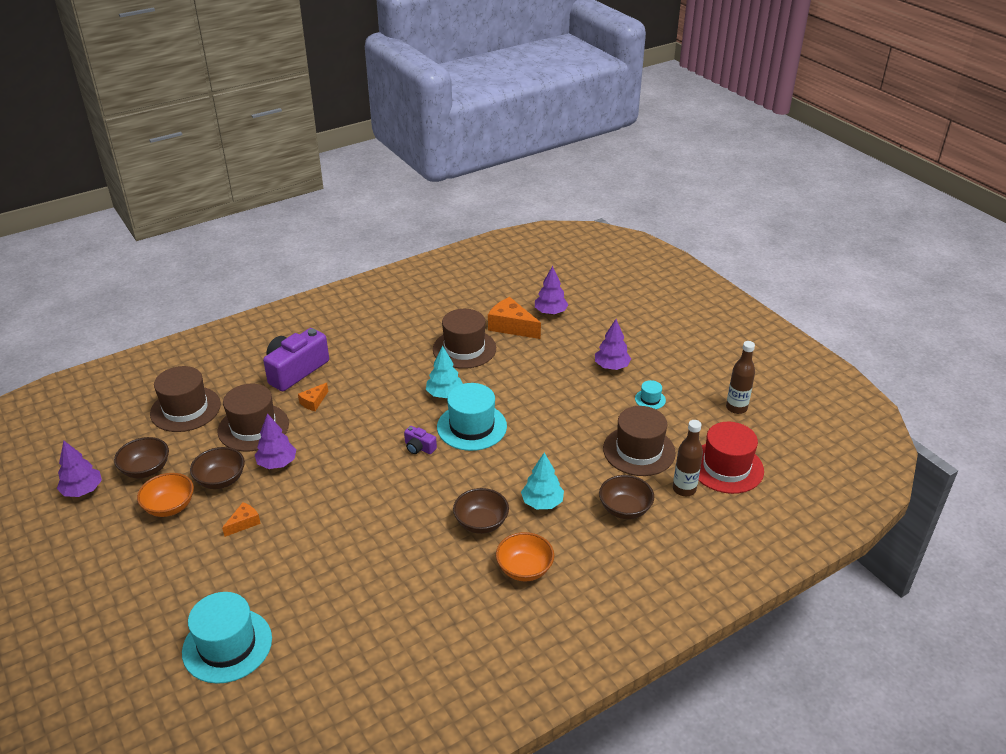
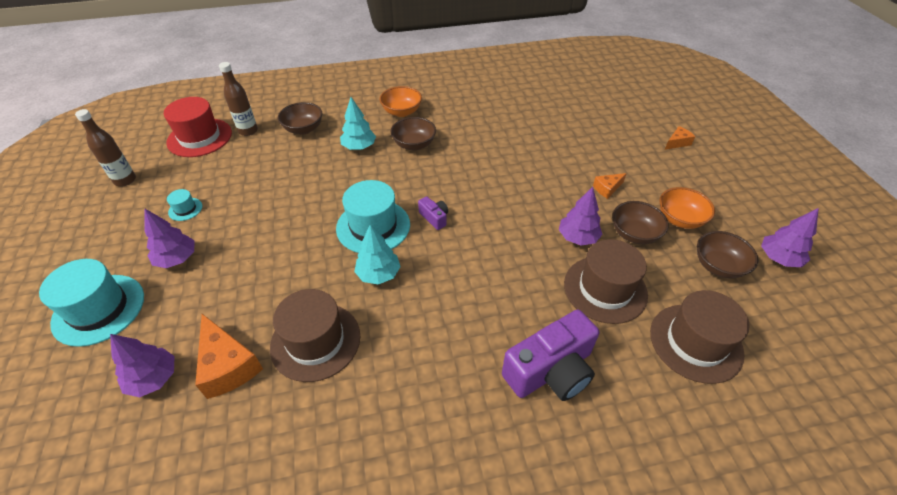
camera: 160 degrees left, 10 degrees up
(227, 645) = (612, 116): turquoise hat -> turquoise hat (99, 309)
(313, 402) = (532, 307): orange cheese -> orange cheese (677, 143)
(639, 451) = (248, 166): brown hat -> none

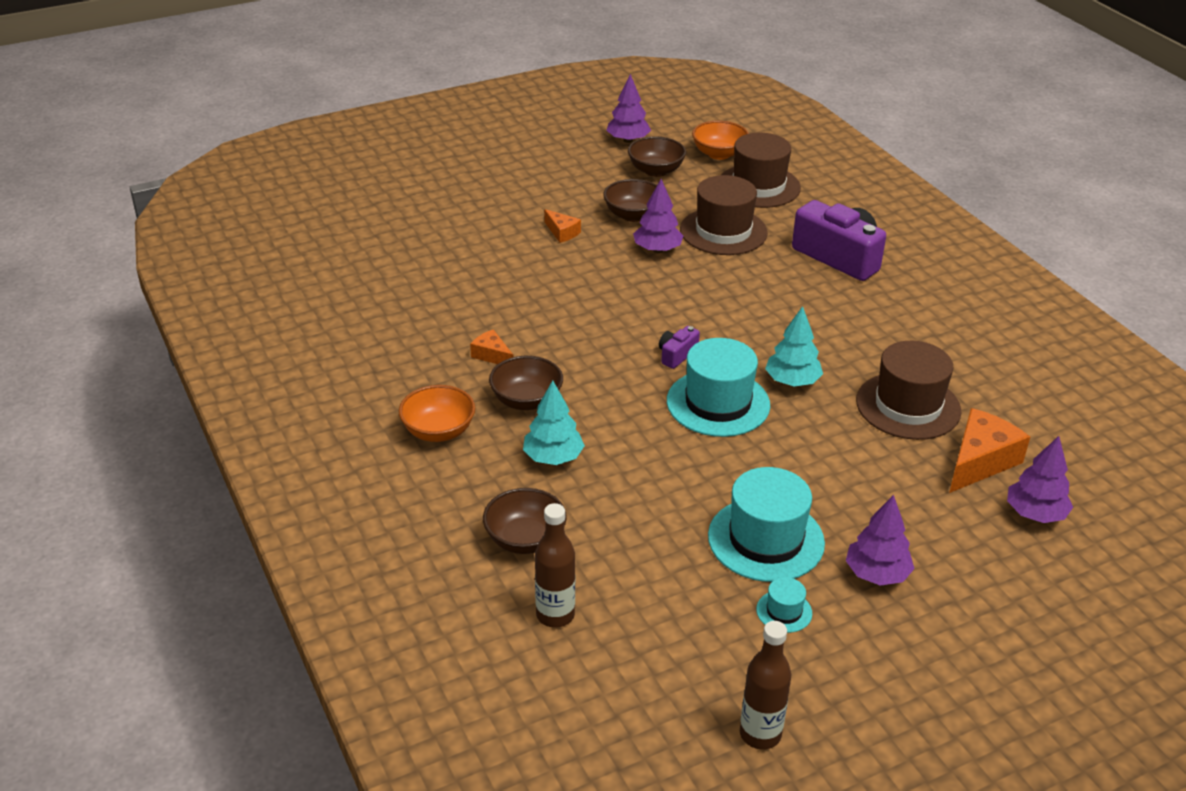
camera: 105 degrees left, 10 degrees down
(99, 309) = (997, 614): turquoise hat -> turquoise hat (766, 539)
(199, 137) = (599, 681): red hat -> none
(677, 143) = (448, 185): orange cheese -> orange cheese (492, 355)
(679, 219) = (595, 188): orange bowl -> orange bowl (719, 154)

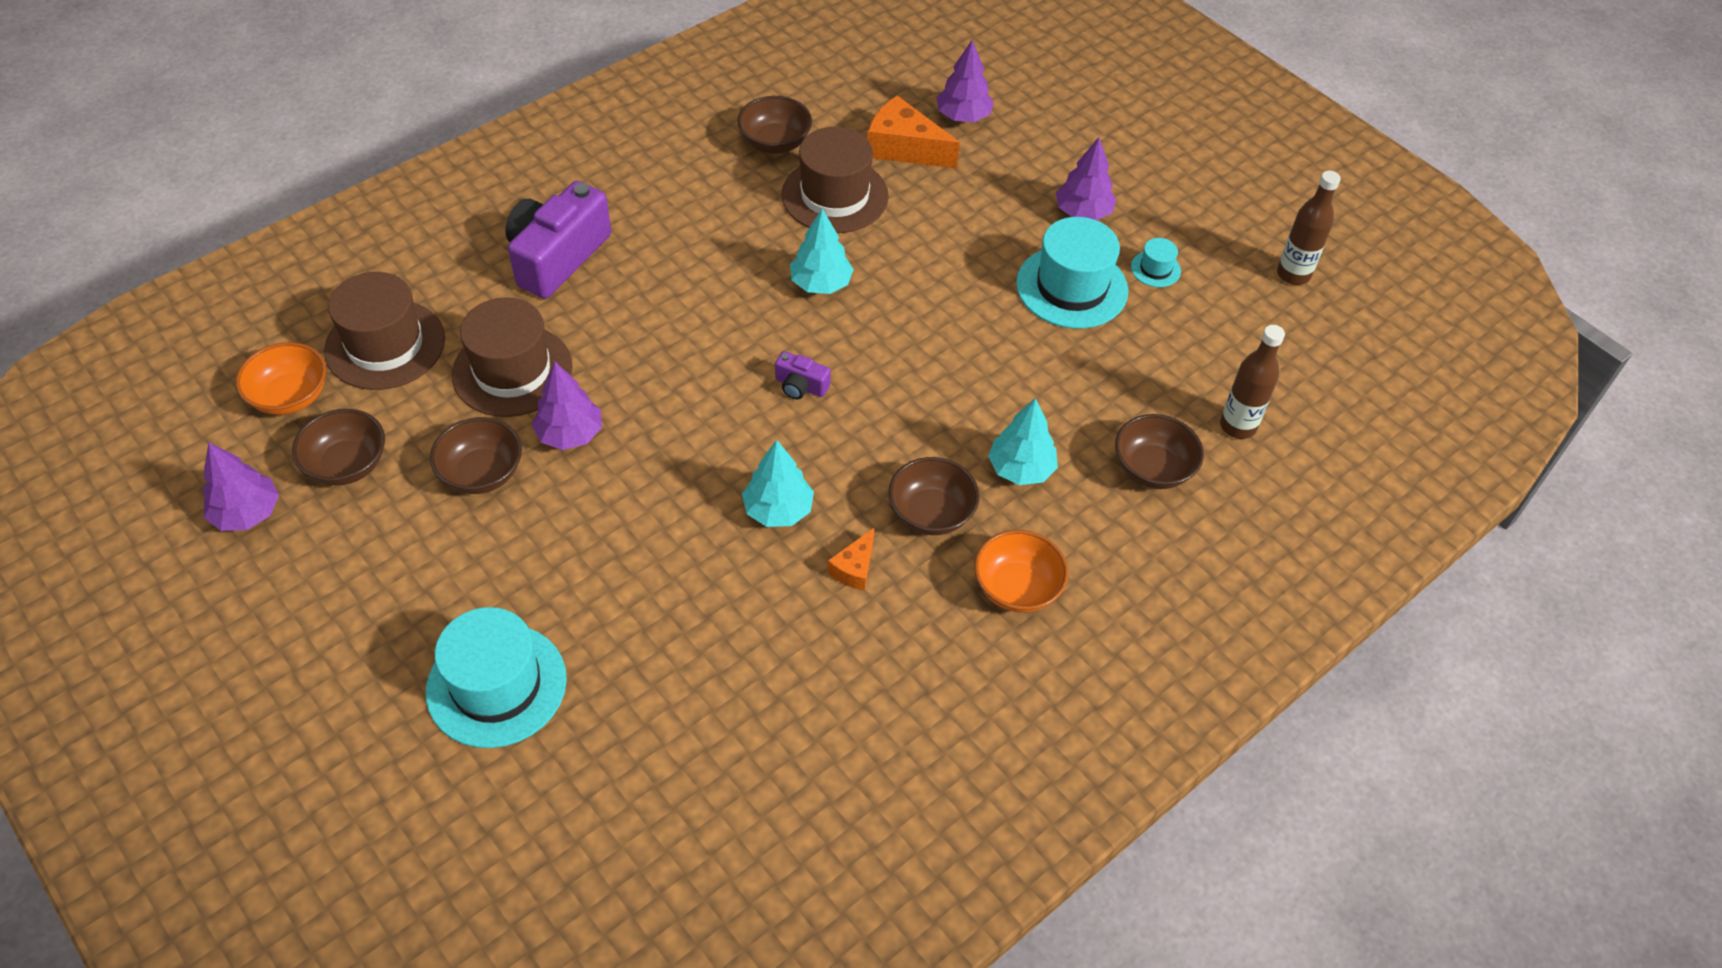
camera: 105 degrees left, 15 degrees up
(558, 328) = (778, 510): none -> turquoise tree
(562, 232) = (542, 549): orange cheese -> none
(718, 403) = (878, 341): turquoise hat -> turquoise hat (496, 685)
(984, 380) = (775, 143): none -> brown bowl

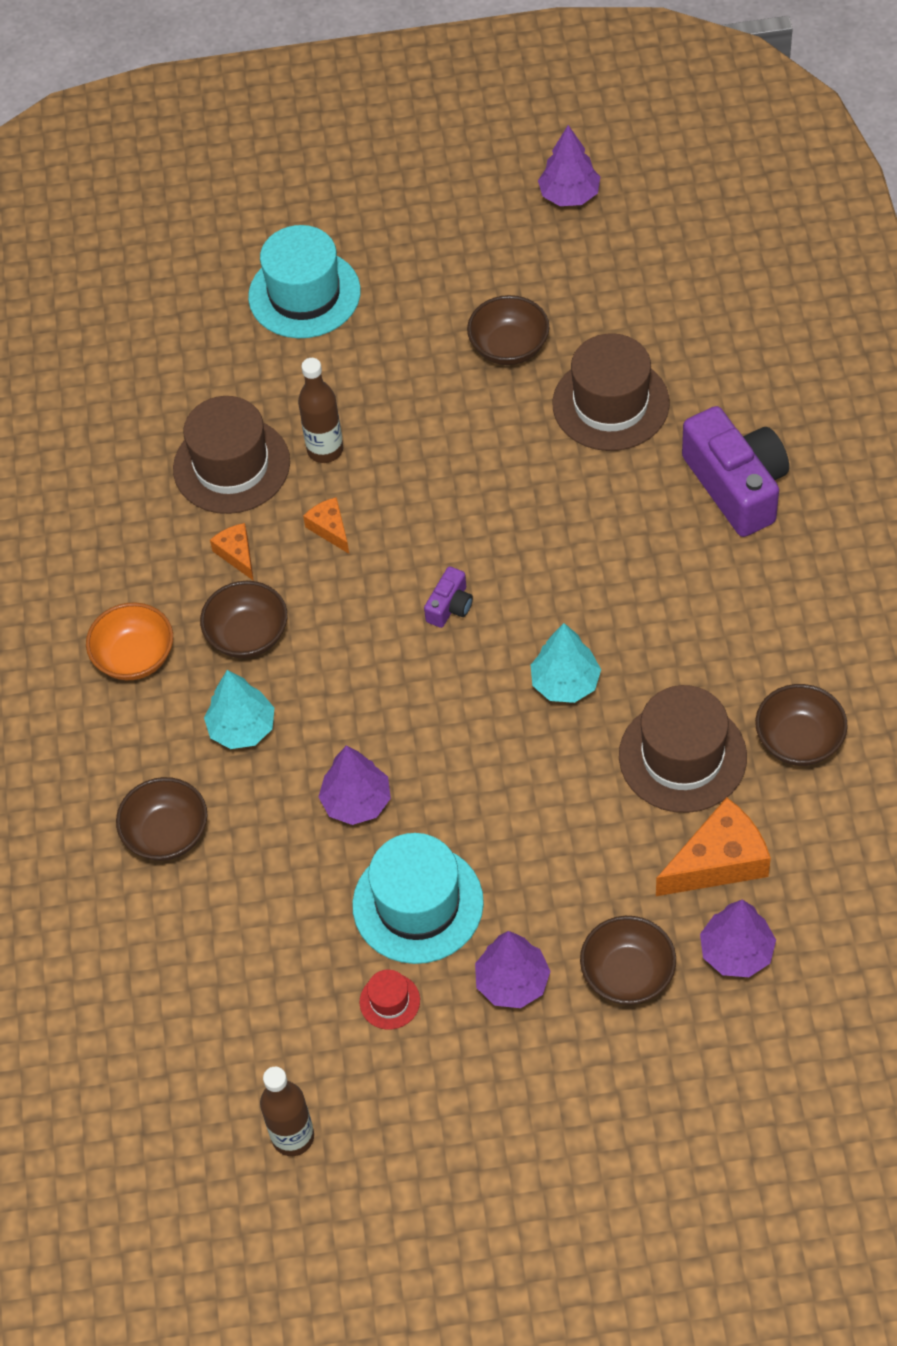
camera: 130 degrees right, 5 degrees up
(290, 396) = (679, 249): orange bowl -> none
(347, 465) = (578, 266): brown bowl -> brown bowl (627, 974)
(385, 345) = (700, 326): brown hat -> brown hat (231, 465)
(570, 434) = (510, 418): purple tree -> purple tree (357, 802)
(778, 510) = (330, 529): turquoise tree -> orange cheese
(800, 386) = (450, 606): purple camera -> purple camera turned 150 degrees clockwise
(1155, 269) = (389, 1001): turquoise hat -> red hat
(1237, 426) = (157, 939): brown bottle -> brown bottle (325, 450)

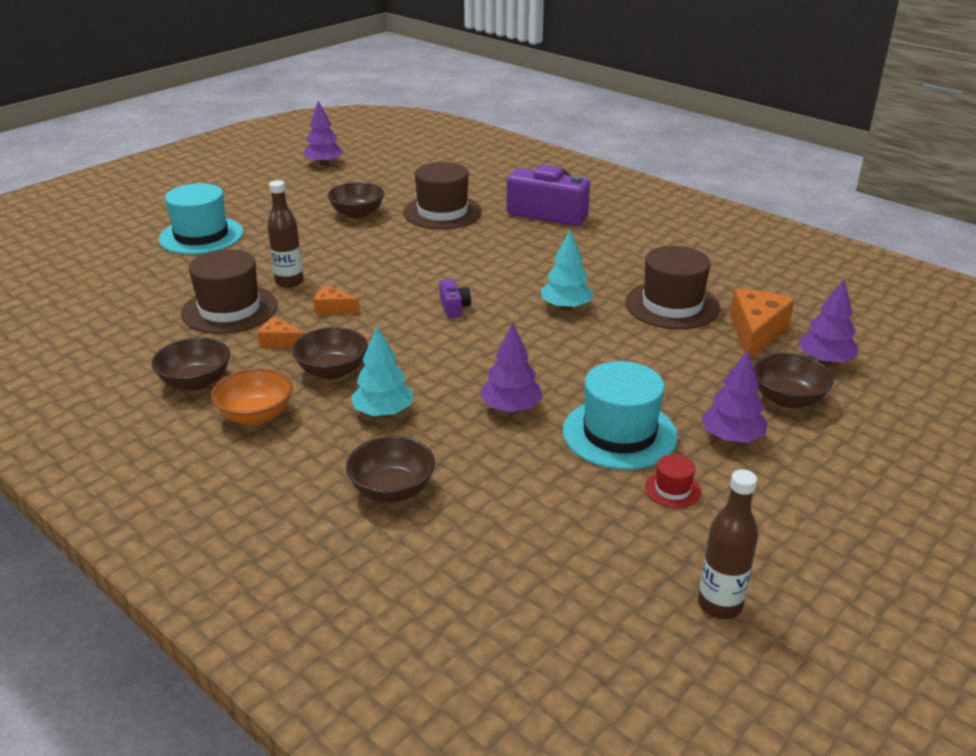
camera: 45 degrees left, 25 degrees down
(799, 740) = (718, 275): brown bowl -> brown bowl (196, 382)

